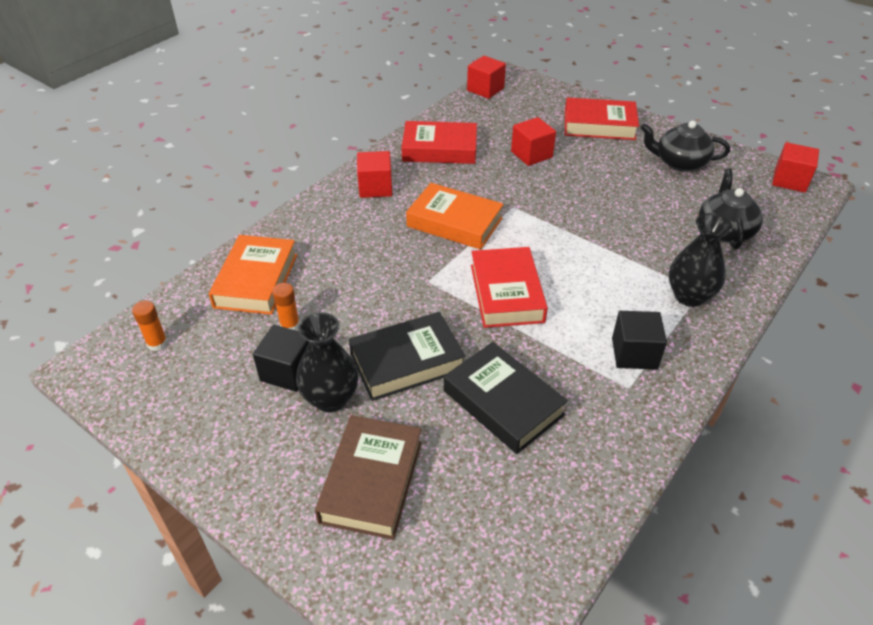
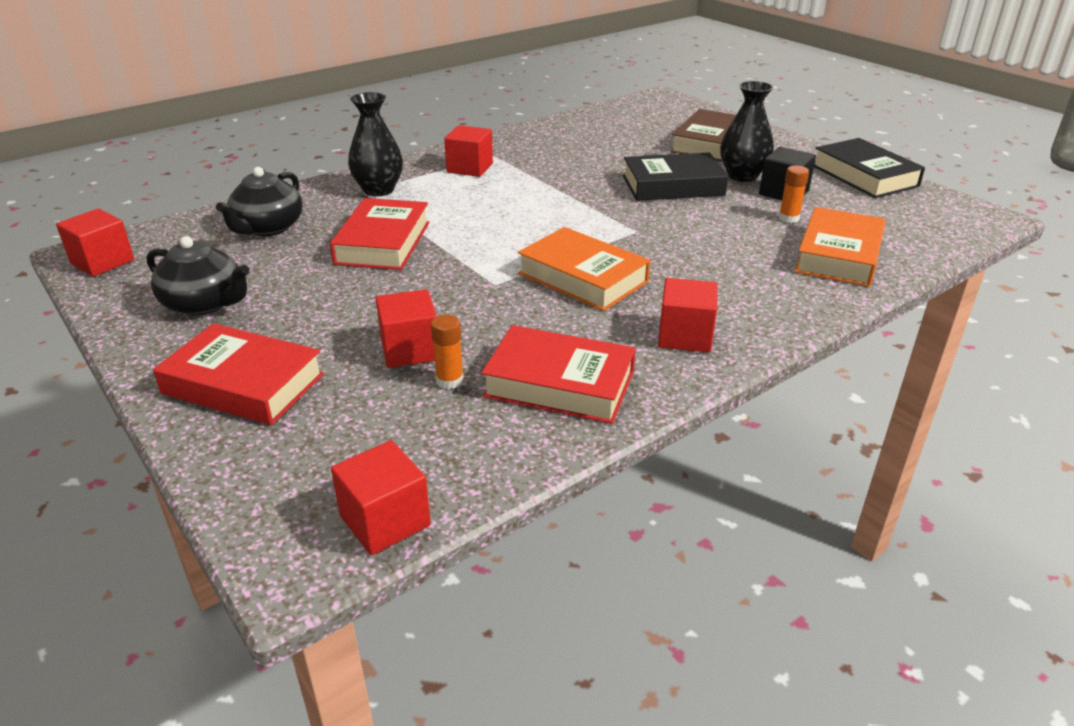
camera: 165 degrees left, 10 degrees down
(157, 343) = (925, 222): orange glue stick -> orange glue stick (449, 381)
(503, 403) = (598, 159): black book -> black book (864, 176)
(506, 293) = (556, 213): red book -> red book (383, 243)
(634, 353) = (470, 168): black cube -> red cube

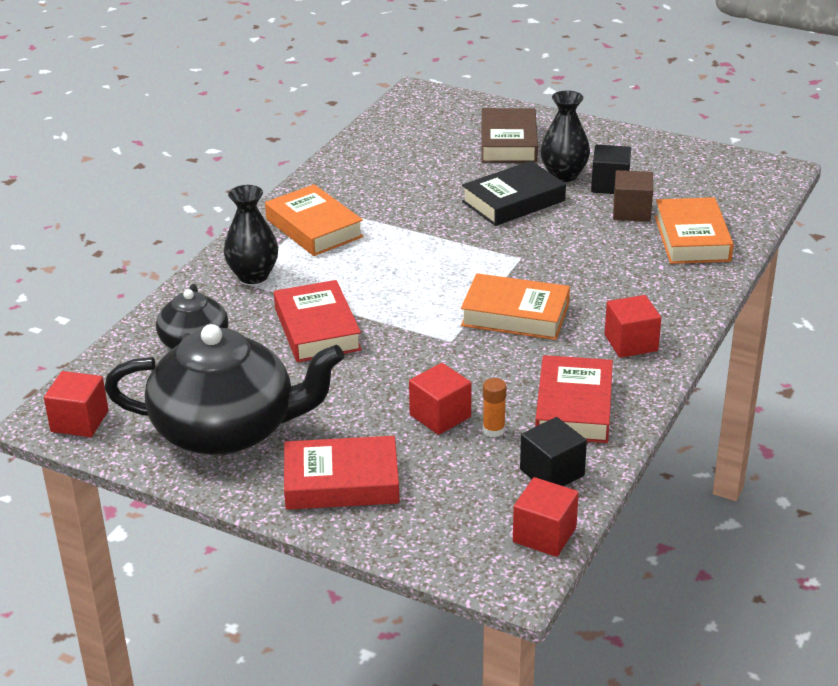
camera: 25 degrees left, 0 degrees up
(205, 303) = (227, 430): black teapot -> black teapot, size x1.85
(466, 448) = (552, 472): none -> black cube
(470, 168) = (314, 228): red cube -> orange book
(559, 384) = (573, 407): red book -> red book turned 75 degrees counterclockwise
(788, 218) = (631, 211): orange glue stick -> brown cube
(864, 176) = (662, 149): black book -> none

